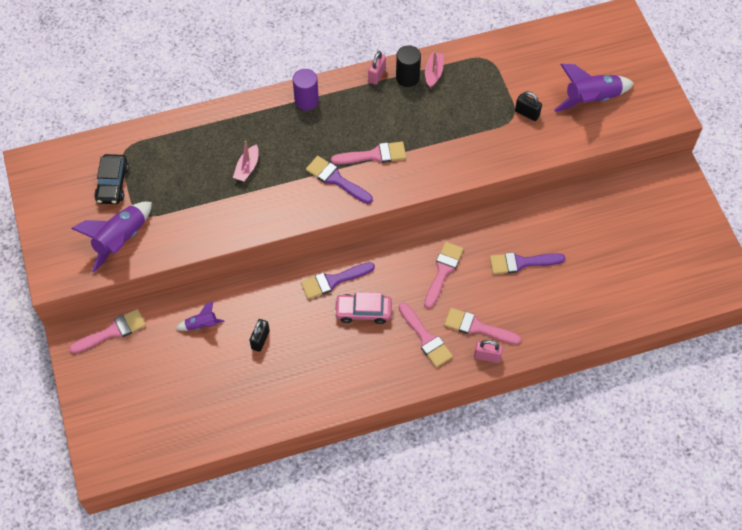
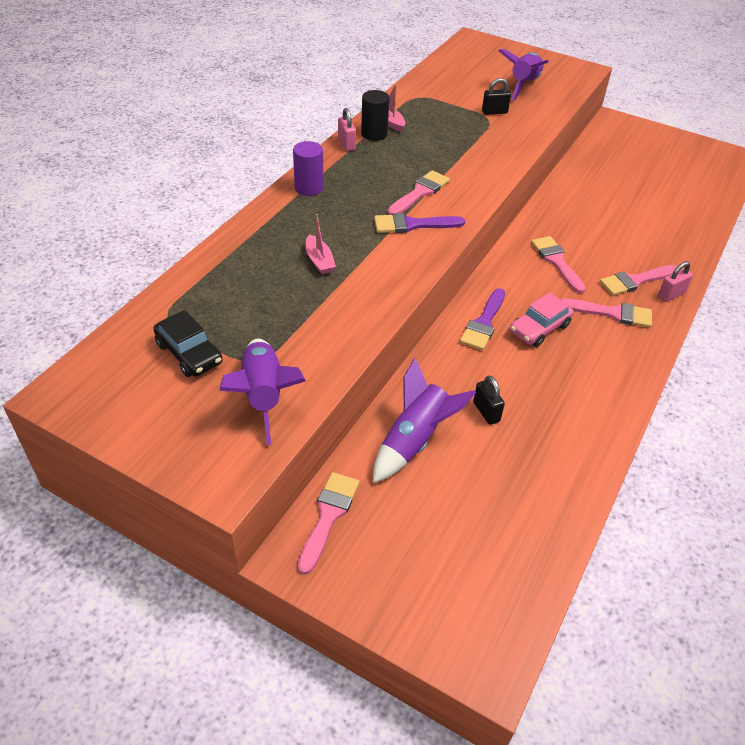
camera: 45 degrees left, 15 degrees down
(202, 325) = (415, 440): purple rocket -> purple rocket, size x1.93
(521, 263) = (600, 222): purple brush -> none

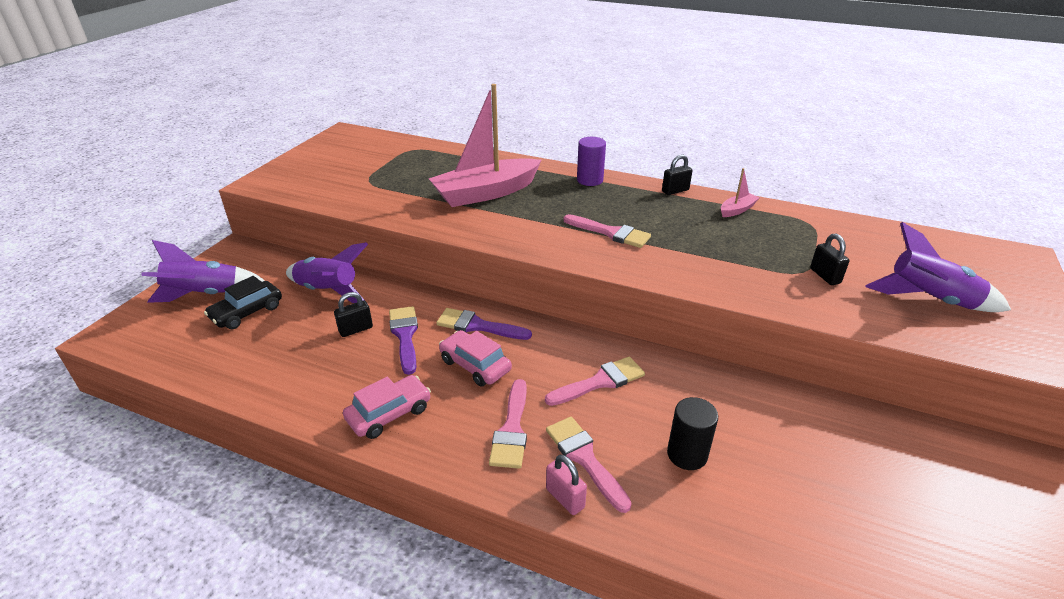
camera: 85 degrees right, 10 degrees down
(189, 353) = (376, 160): black car -> black car (247, 312)
(263, 396) = (331, 187): purple rocket -> purple rocket (204, 295)
(319, 261) = (486, 193): pink boat -> pink boat, size x2.38
(328, 516) = (264, 259): pink brush -> none
(346, 144) = (675, 191): pink padlock -> black padlock
(374, 134) = (705, 203): black cylinder -> black cylinder (687, 454)
(412, 225) = (553, 231): purple brush -> purple brush (405, 335)
(603, 384) = (389, 414): none -> pink car

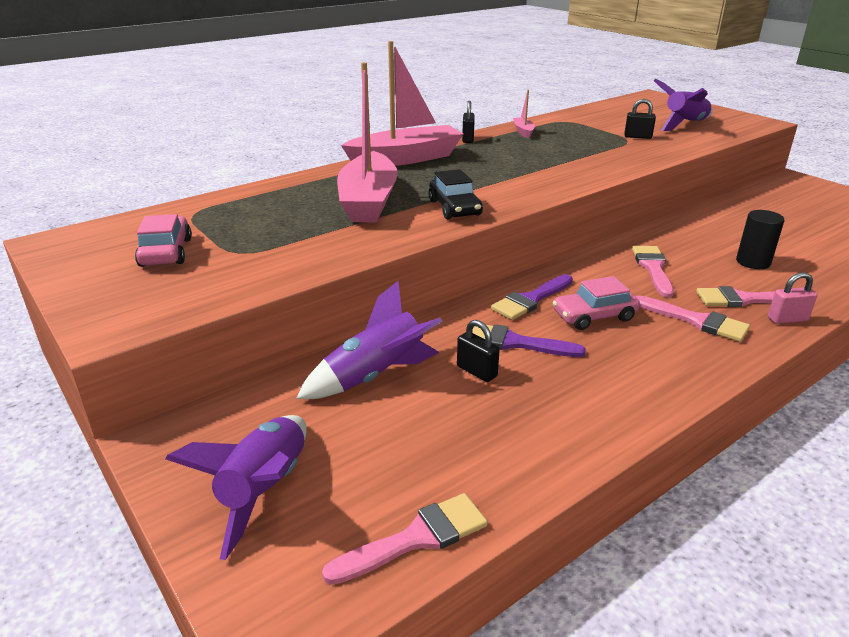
camera: 60 degrees left, 5 degrees down
(247, 312) = (358, 452): black car -> black car (454, 208)
(356, 329) = (476, 371): black padlock -> black padlock turned 45 degrees counterclockwise
(389, 414) = (643, 379): pink car -> pink car (166, 252)
(590, 180) = (405, 159): purple cylinder -> pink boat
(610, 233) = (512, 174): pink brush -> pink brush (416, 538)

